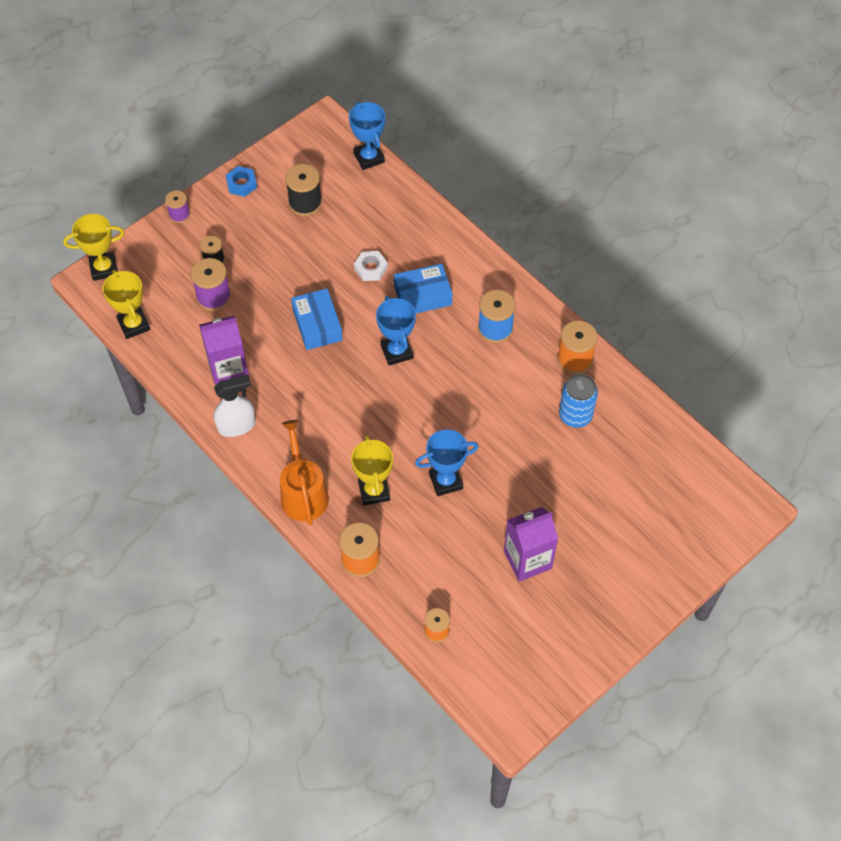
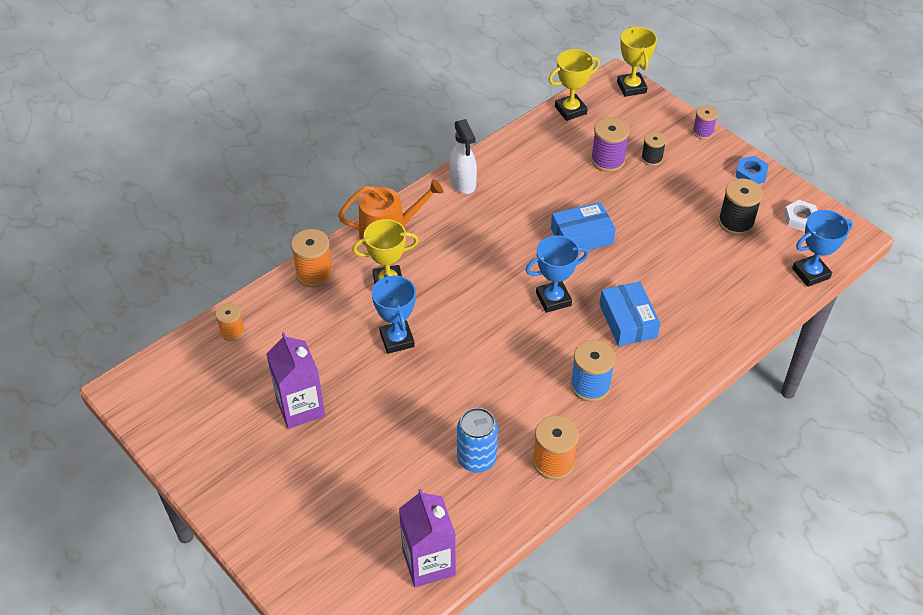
camera: 90 degrees right, 10 degrees down
(228, 370) = (524, 174): purple carton -> purple carton (428, 563)
(371, 268) = (658, 277): white nut -> white nut (800, 219)

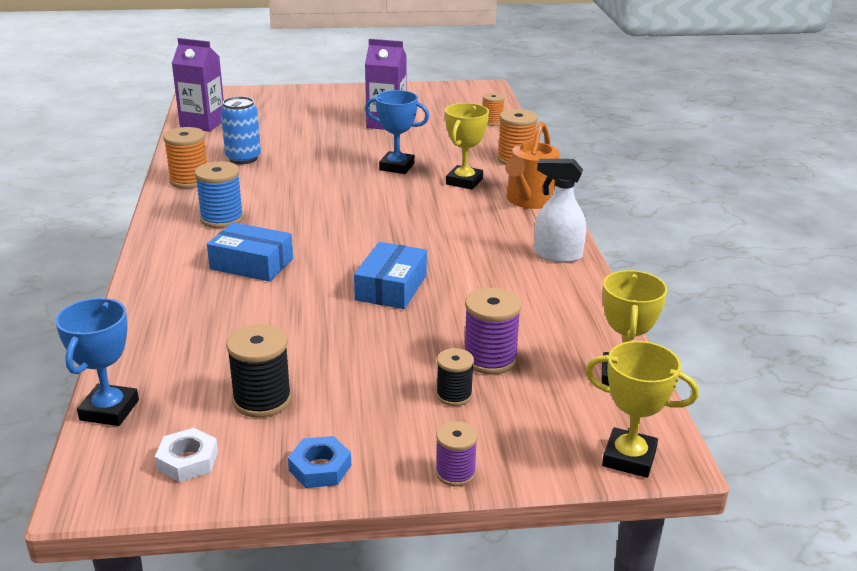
camera: 125 degrees right, 20 degrees down
(553, 299) = (335, 240): blue trophy -> none

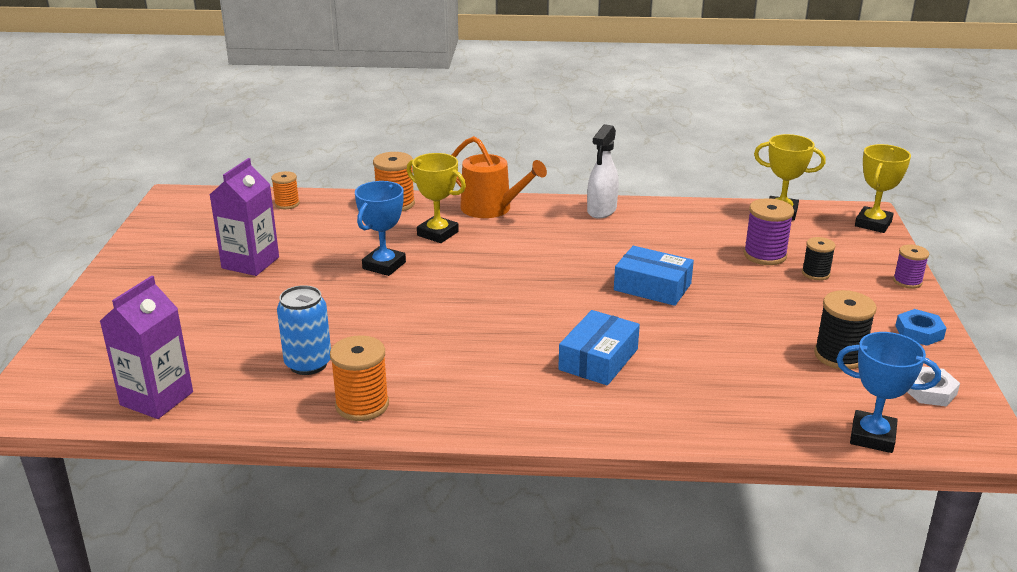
camera: 80 degrees left, 0 degrees up
(222, 219) = (485, 379): blue spool -> none

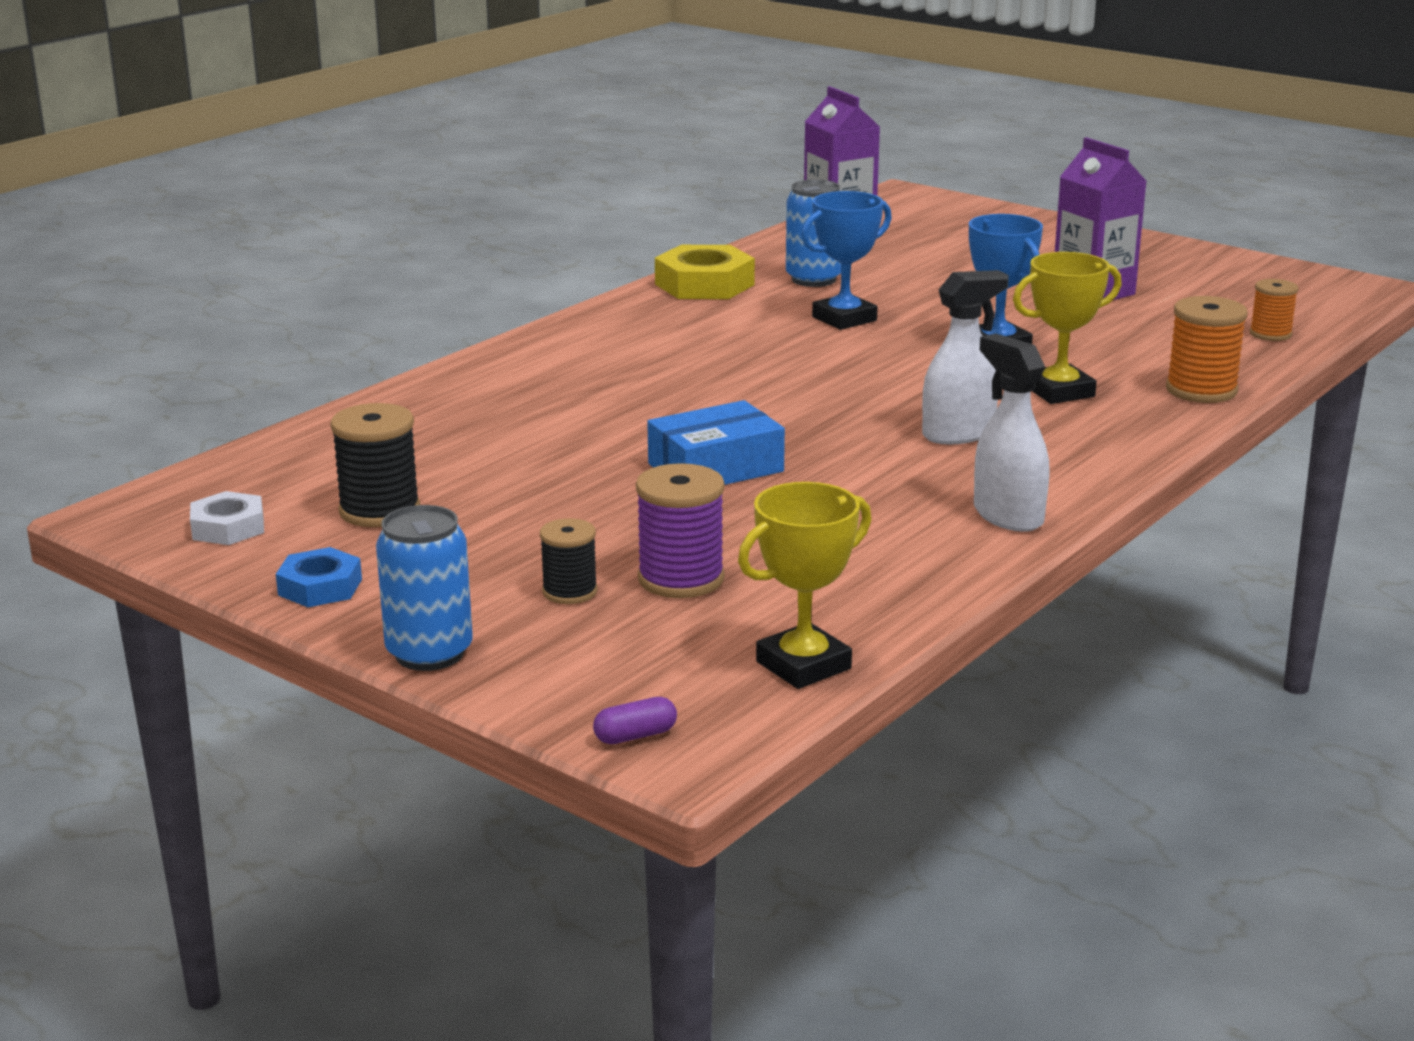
camera: 125 degrees right, 5 degrees down
(362, 405) = (704, 284): orange spool -> yellow nut
(491, 208) = (1111, 443): orange watering can -> none
(526, 242) = (959, 434): none -> white spray bottle
(598, 359) = (609, 388): blue box -> none
(872, 436) = (242, 461): blue trophy -> blue trophy (844, 319)
(873, 224) = (635, 736): yellow trophy -> purple capsule
(907, 281) = (429, 653): purple spool -> blue can

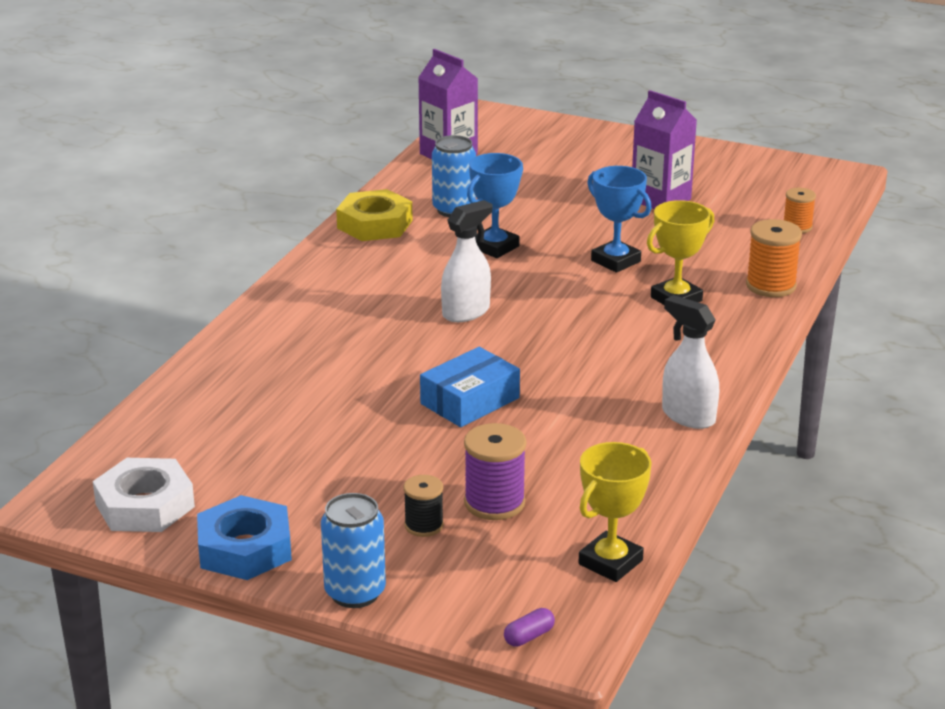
camera: 15 degrees left, 5 degrees up
(228, 527) = (145, 505): white nut -> white nut, size x1.67
(320, 587) = (245, 548): blue nut -> blue nut, size x1.67
(379, 511) = (248, 474): black spool -> none
(959, 434) = (624, 347): white spray bottle -> white spray bottle (466, 312)

